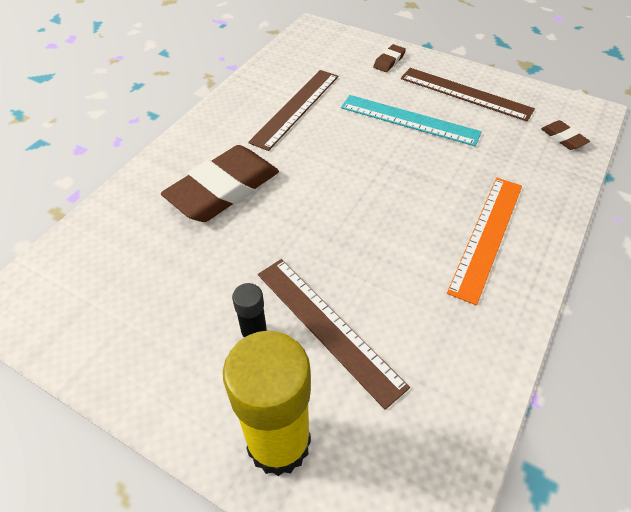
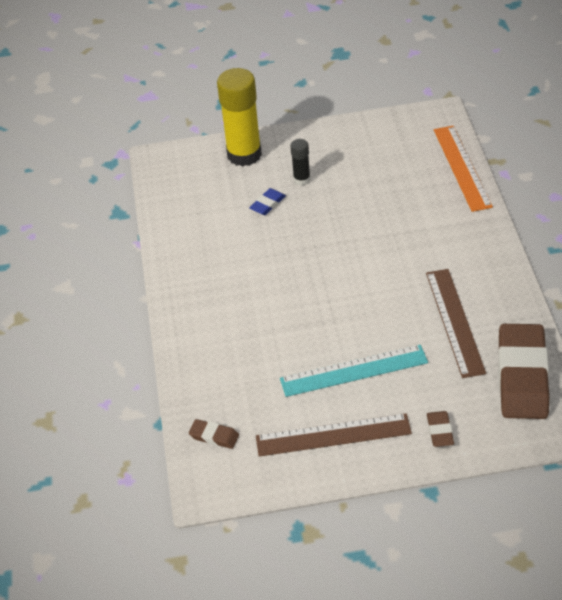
camera: 145 degrees right, 5 degrees down
(224, 189) = (417, 230): brown eraser -> brown eraser (522, 376)
(328, 327) = (267, 204): brown ruler -> blue eraser
(487, 236) = (218, 309): orange ruler -> orange ruler (462, 167)

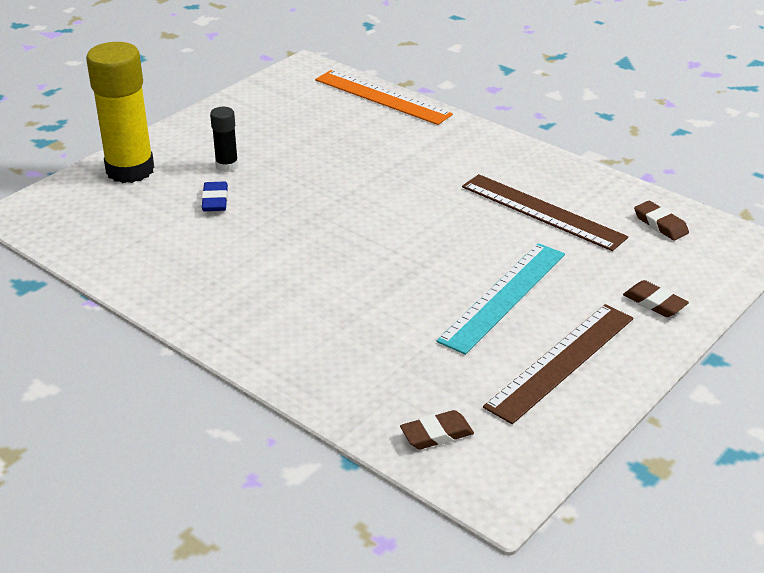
camera: 45 degrees left, 10 degrees down
(522, 376) = (660, 224): brown eraser -> brown eraser, size x0.43

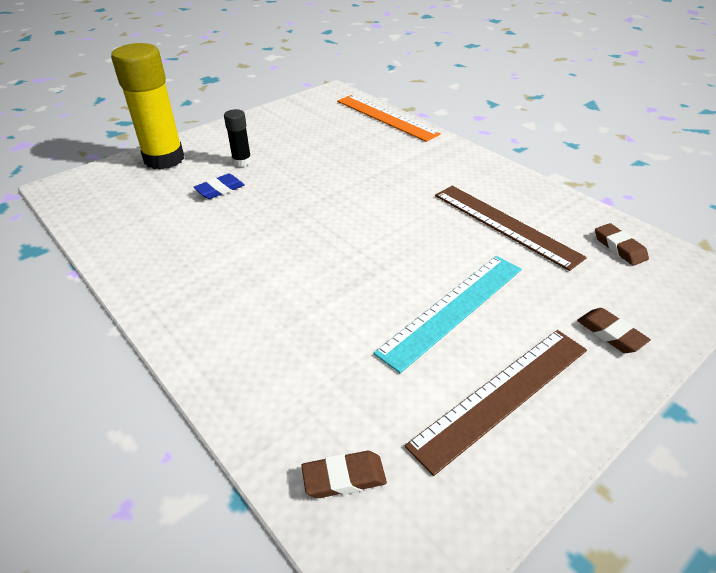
camera: 10 degrees right, 5 degrees up
(215, 200) = (220, 190): blue eraser -> blue eraser turned 45 degrees clockwise

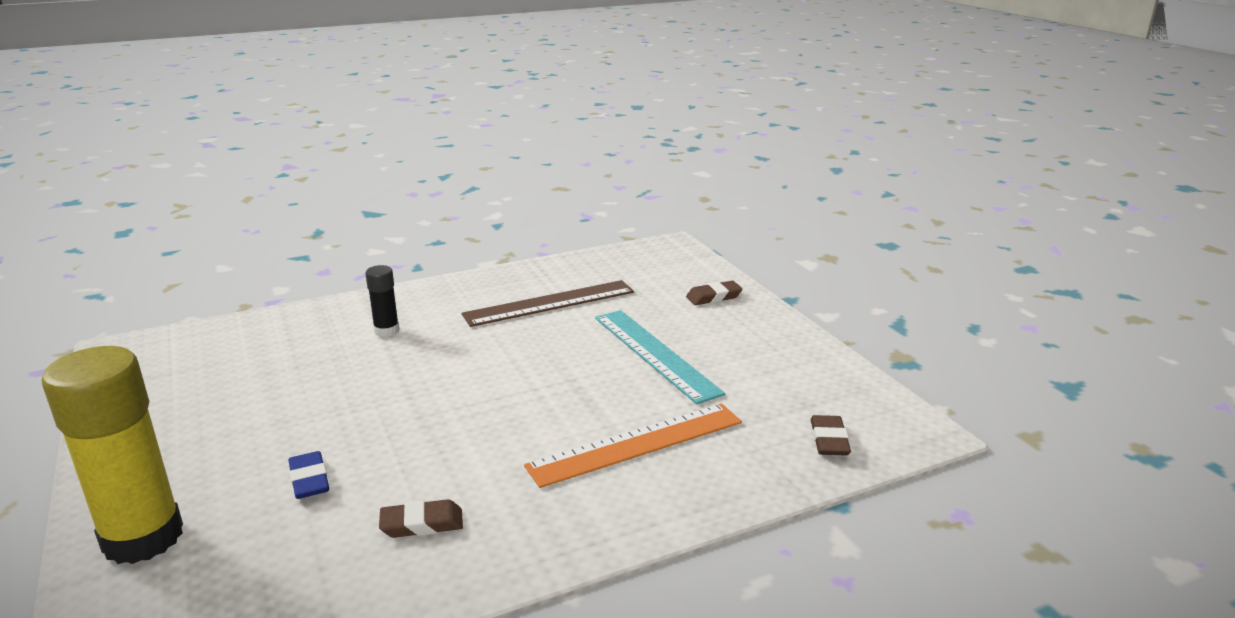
camera: 75 degrees left, 15 degrees down
(242, 162) = (246, 453): black glue stick -> black glue stick (386, 331)
(386, 117) = (256, 323): orange ruler -> orange ruler (636, 444)
(502, 395) = (762, 354): brown ruler -> none
(619, 247) = (616, 265): brown eraser -> brown eraser (422, 524)

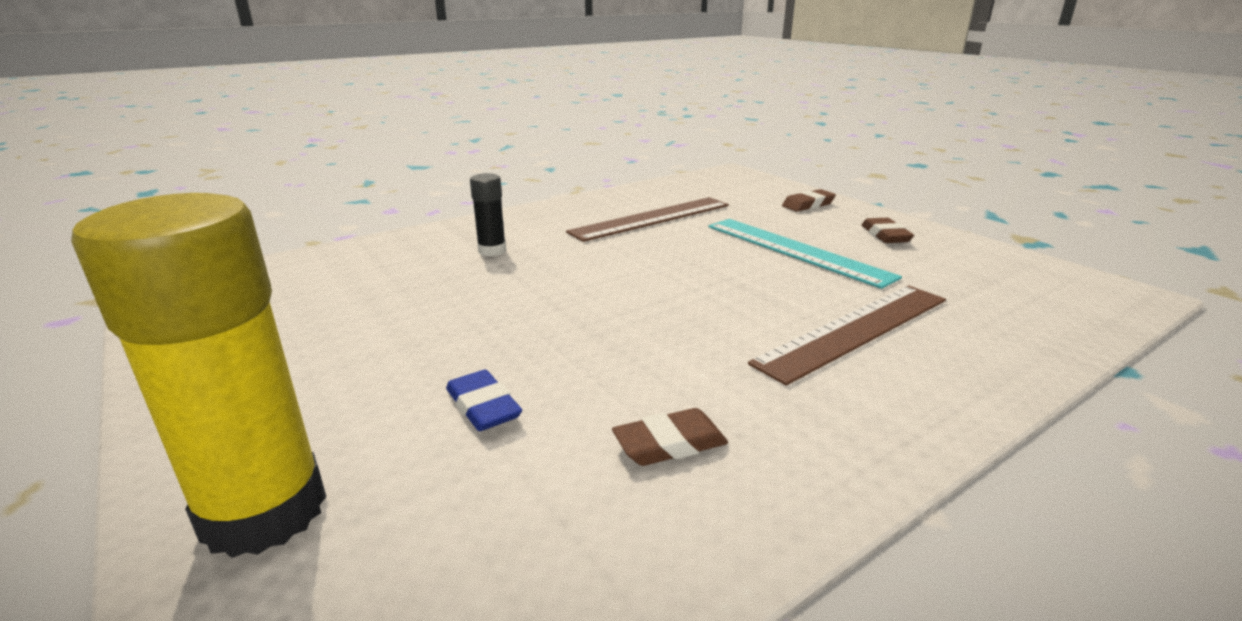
camera: 10 degrees left, 0 degrees up
(636, 444) = (855, 330): orange ruler -> brown ruler
(829, 440) = (1050, 308): brown eraser -> brown eraser (885, 235)

